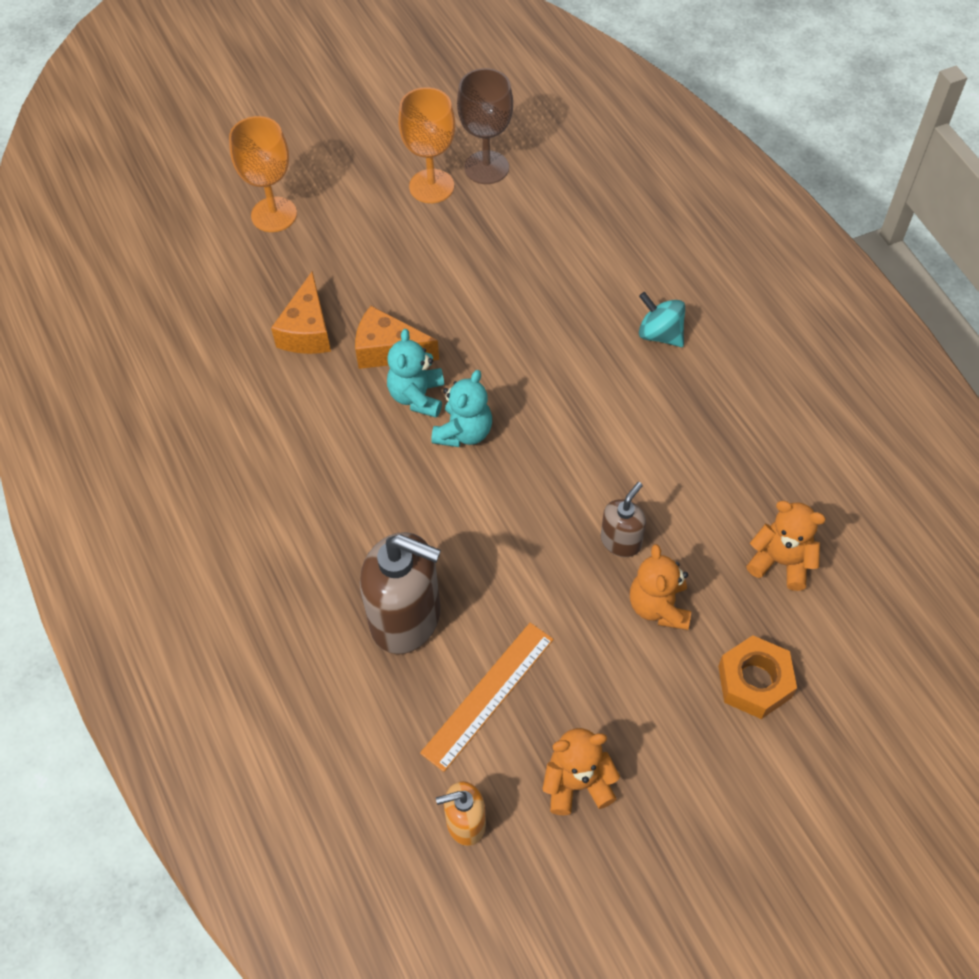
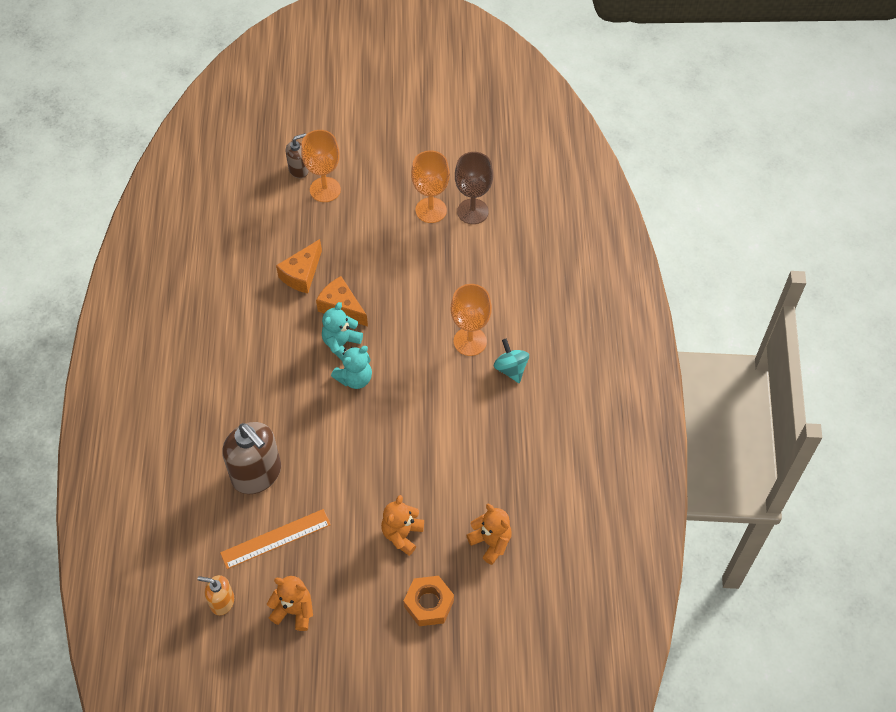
camera: 25 degrees right, 0 degrees up
(586, 323) = (470, 341): none -> orange goblet
(621, 541) = (405, 486): brown soap dispenser -> brown soap dispenser (299, 169)

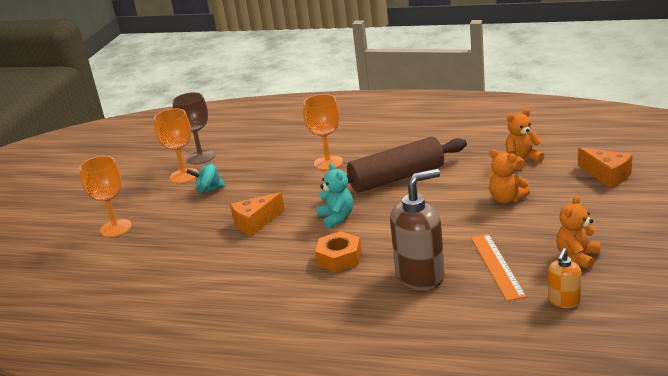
camera: 70 degrees left, 30 degrees down
(299, 169) = (78, 242): brown soap dispenser -> none
(302, 274) = (203, 243): orange cheese -> orange cheese (607, 175)
(341, 344) = (295, 224): turquoise teddy bear -> none
(428, 604) = (576, 189): orange nut -> orange nut (339, 258)
(440, 418) = (397, 178): none -> brown rolling pin
(511, 369) = (363, 147): turquoise spinning top -> turquoise spinning top (209, 190)

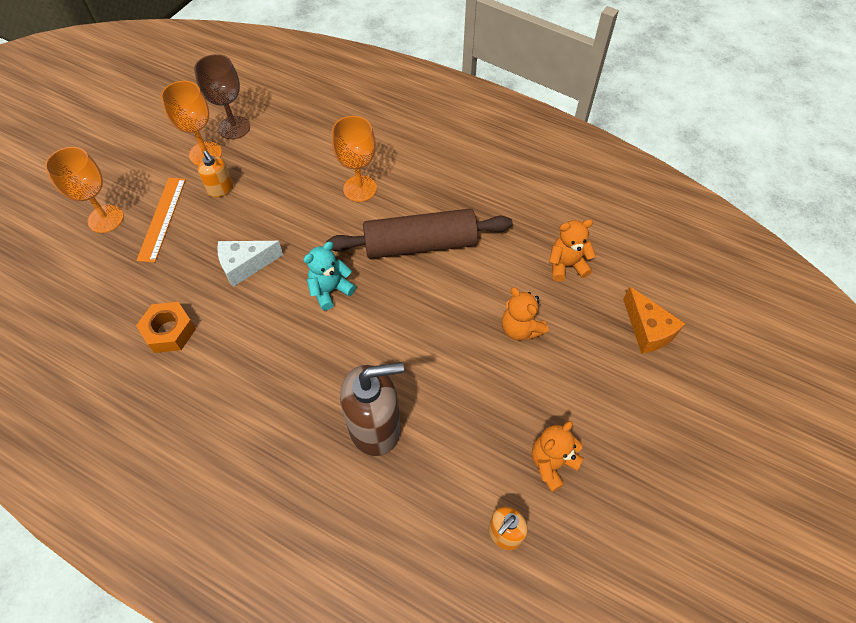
camera: 10 degrees right, 30 degrees up
(209, 190) = (220, 189): turquoise spinning top -> orange soap dispenser
(255, 222) = (245, 265): orange cheese -> white cheese
(336, 218) = (330, 290): turquoise teddy bear -> turquoise teddy bear turned 120 degrees counterclockwise
(339, 258) = (305, 362): orange nut -> orange nut (169, 331)
(496, 266) = (460, 443): orange ruler -> orange ruler (162, 218)

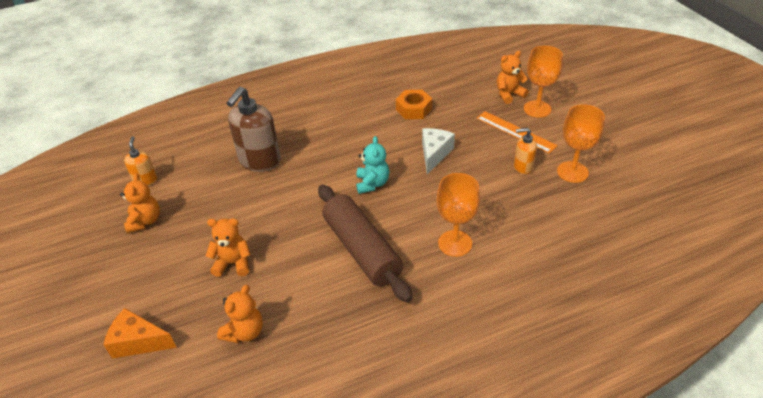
camera: 130 degrees right, 15 degrees down
(86, 255) = (509, 94): none -> orange teddy bear
(234, 128) = (596, 198): brown goblet -> none
(420, 244) = (362, 250): brown rolling pin -> brown rolling pin turned 60 degrees counterclockwise

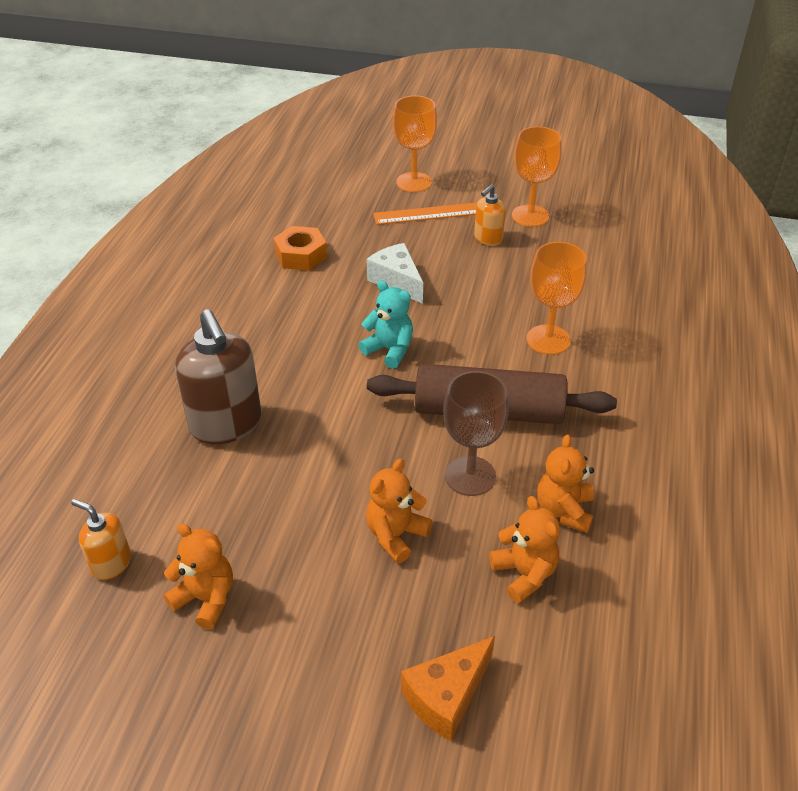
camera: 55 degrees left, 0 degrees up
(301, 270) = (470, 476): none -> brown goblet
(509, 94) = (367, 185): orange teddy bear -> orange teddy bear (564, 510)

